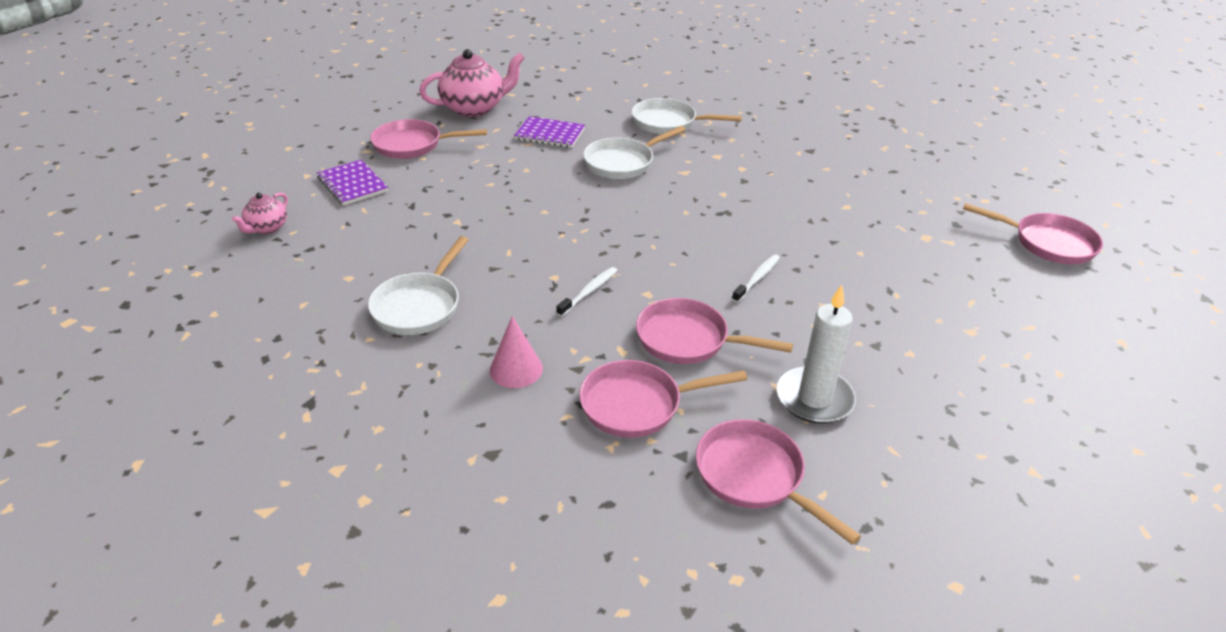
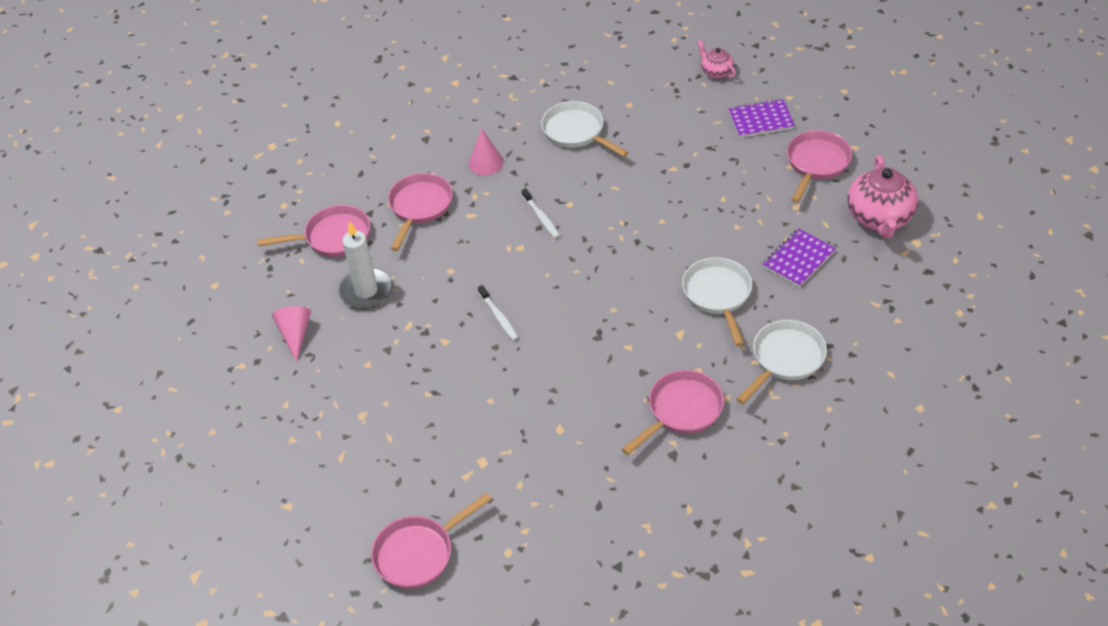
camera: 120 degrees right, 10 degrees up
(688, 340) = (459, 251): pink pan -> pink pan (681, 410)
(938, 438) = (295, 334): none -> pink cone

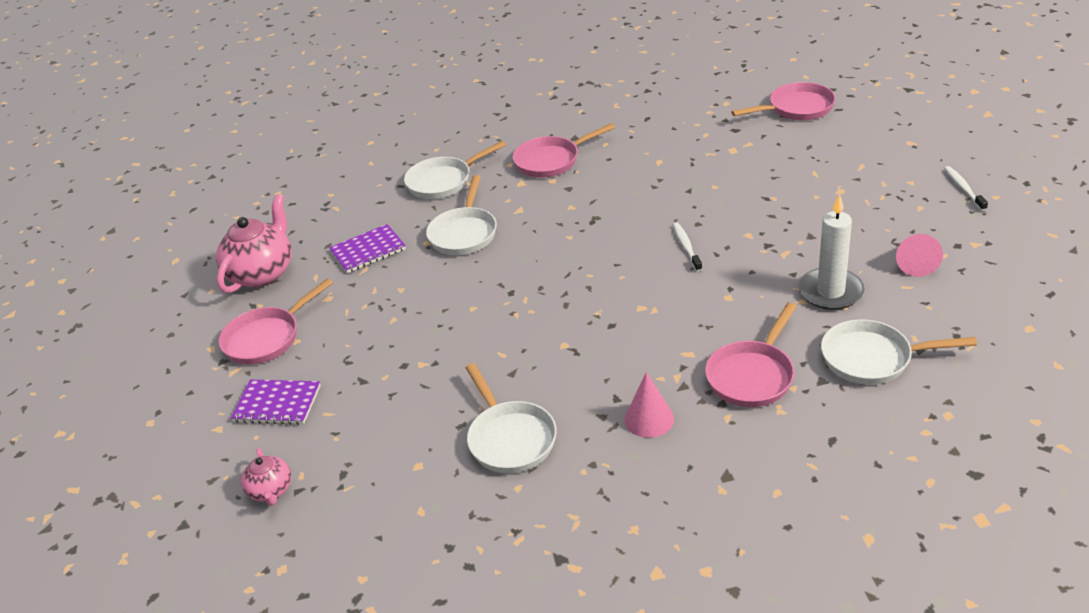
camera: 160 degrees left, 10 degrees down
(333, 237) = (872, 358): pink pan -> white pan
(541, 217) = (603, 335): white toothbrush -> white toothbrush (963, 188)

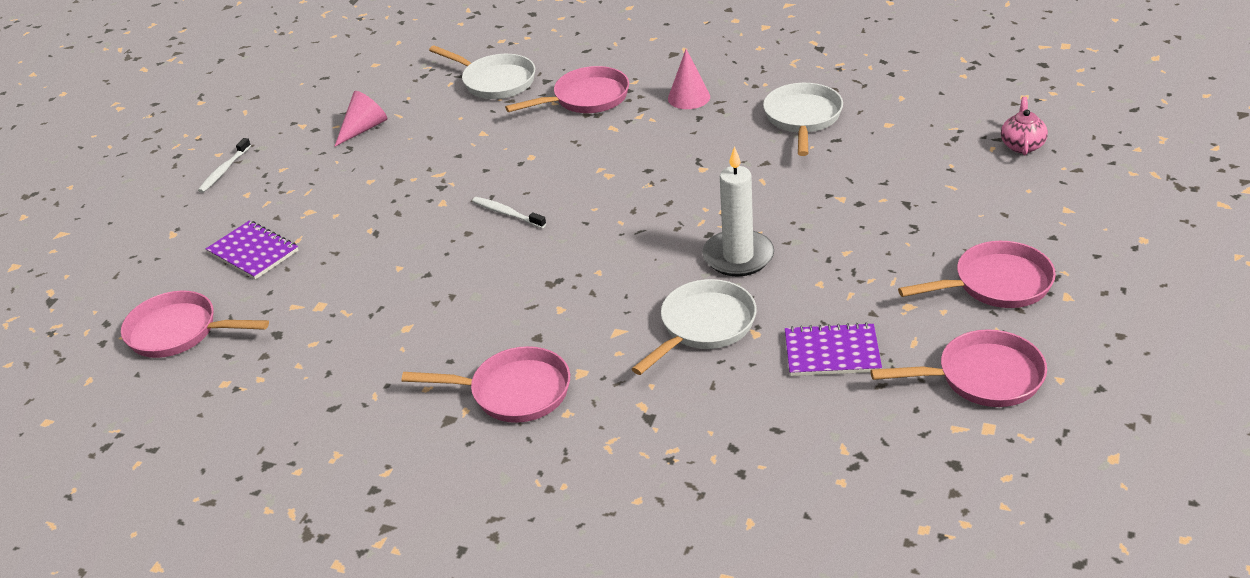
camera: 150 degrees left, 0 degrees up
(262, 273) = (983, 377): pink teapot -> pink pan
(277, 404) = (1000, 211): purple notebook -> purple notebook (253, 252)
(443, 181) = (671, 425): white pan -> none
(686, 247) = (507, 213): white toothbrush -> white toothbrush turned 105 degrees clockwise
(830, 292) = (453, 131): white candle -> white candle (738, 256)

